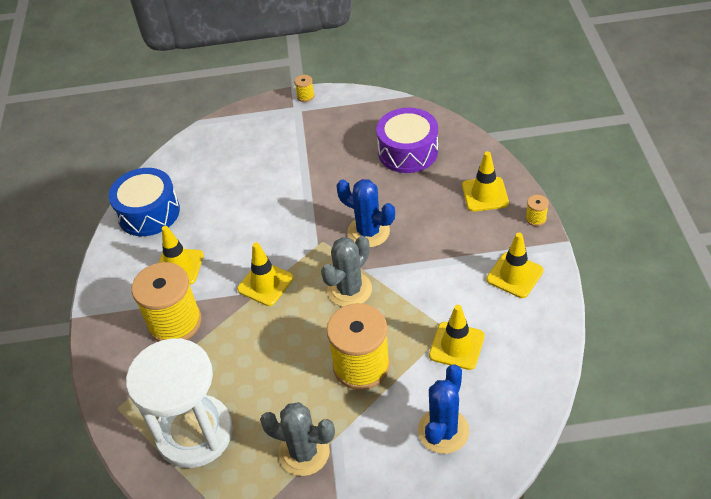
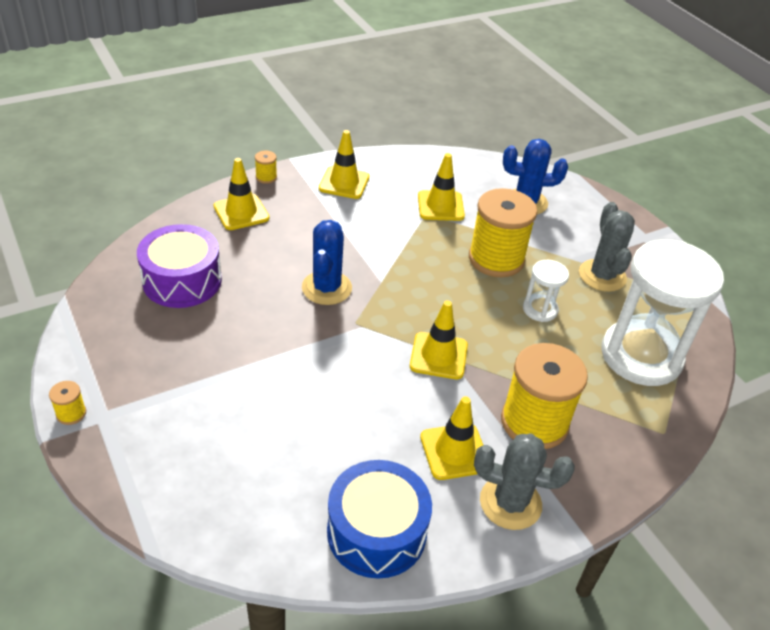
camera: 120 degrees left, 5 degrees down
(283, 375) = (540, 309): none -> white hourglass
(349, 290) = (413, 285): grey cactus -> grey cactus (510, 503)

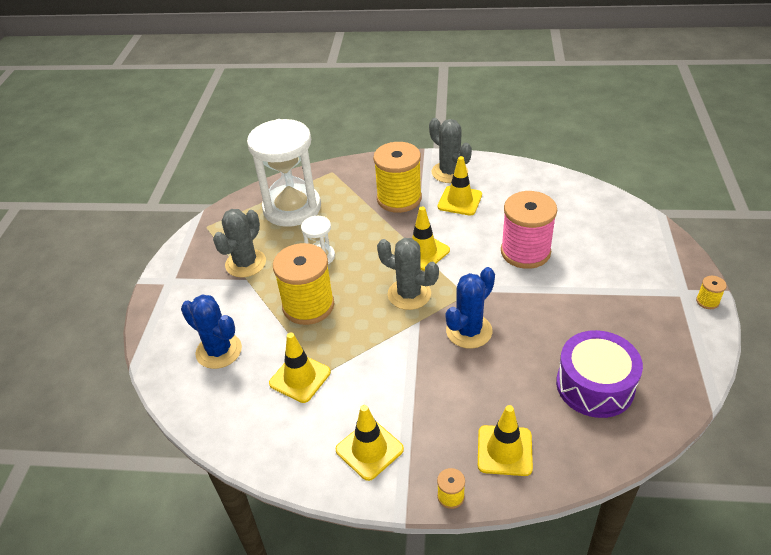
camera: 140 degrees left, 0 degrees up
(319, 401) = (525, 252): none -> pink spool
(376, 532) = (531, 183): blue drum -> none
(412, 303) = (409, 294): none -> grey cactus

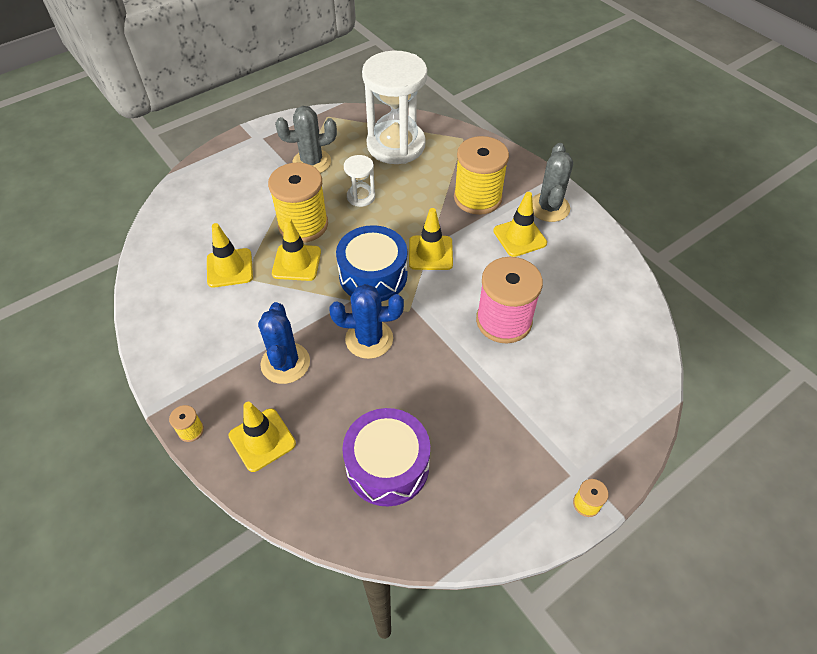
camera: 45 degrees right, 10 degrees up
(219, 351) = (216, 208): blue cactus -> blue cactus (285, 363)
(369, 449) = (196, 352): yellow traffic cone -> yellow traffic cone (296, 262)
(409, 294) = (373, 275): grey cactus -> blue drum

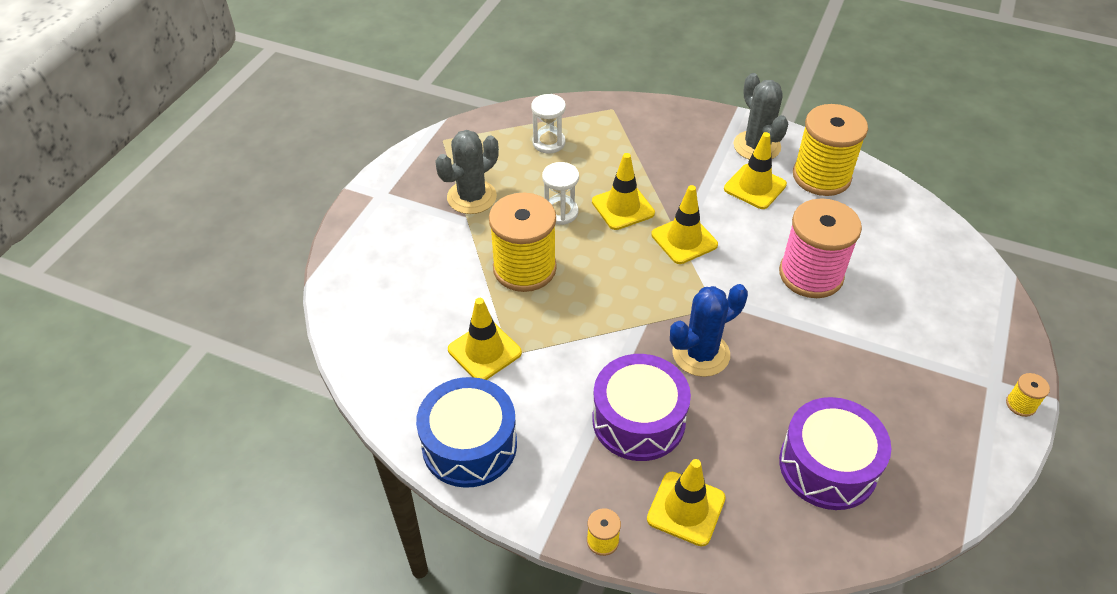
camera: 30 degrees left, 5 degrees down
(285, 363) = (638, 420): blue cactus -> purple drum
(296, 262) = (554, 311): yellow traffic cone -> yellow traffic cone (623, 207)
(373, 275) = (647, 288): blue drum -> blue drum (469, 445)
(396, 145) = (548, 143): white hourglass -> white hourglass, size x0.46
(477, 198) = (681, 164): yellow spool -> yellow spool (821, 176)

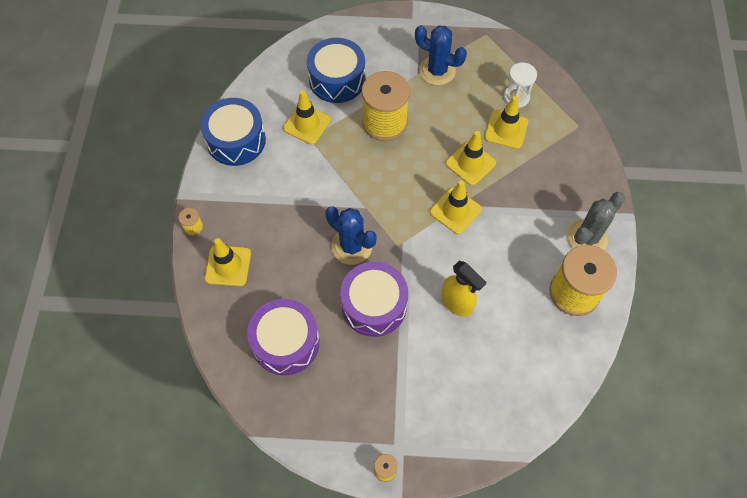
camera: 70 degrees right, 15 degrees up
(427, 298) = (337, 79): none -> blue drum
(471, 197) = (437, 71): grey cactus -> blue cactus
(560, 212) = (447, 127): white hourglass -> none
(638, 420) = (284, 223): purple drum -> purple drum (374, 305)
(755, 187) = (537, 246): yellow traffic cone -> yellow traffic cone (506, 130)
(810, 275) = (457, 303): pink spool -> yellow spray bottle

